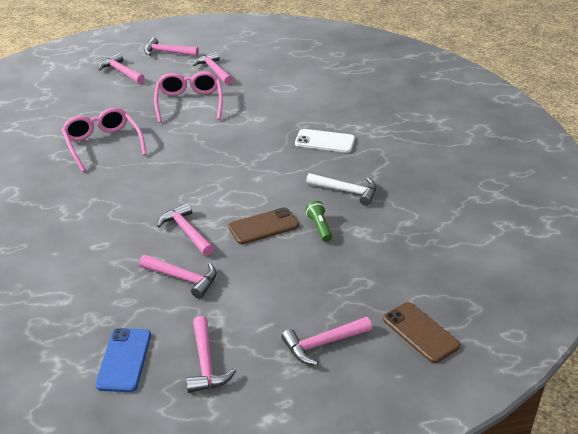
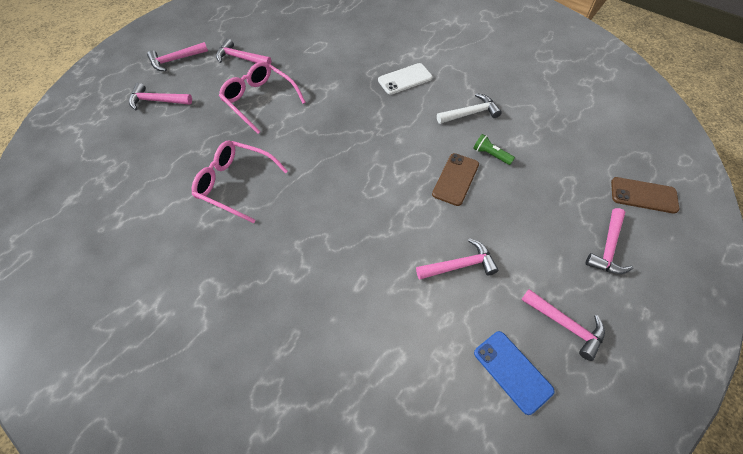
camera: 40 degrees left, 20 degrees up
(186, 231) = (409, 222): pink hammer -> none

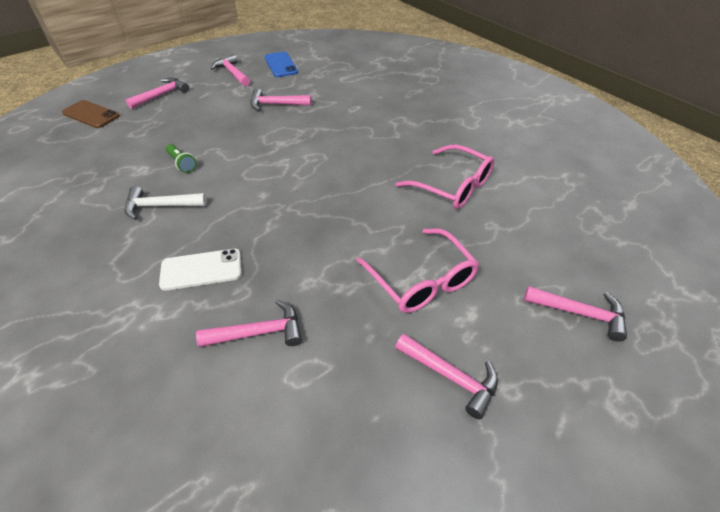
camera: 165 degrees left, 10 degrees down
(176, 60) = (578, 403): pink hammer -> pink hammer (259, 332)
(455, 179) = (234, 151): brown phone -> none

